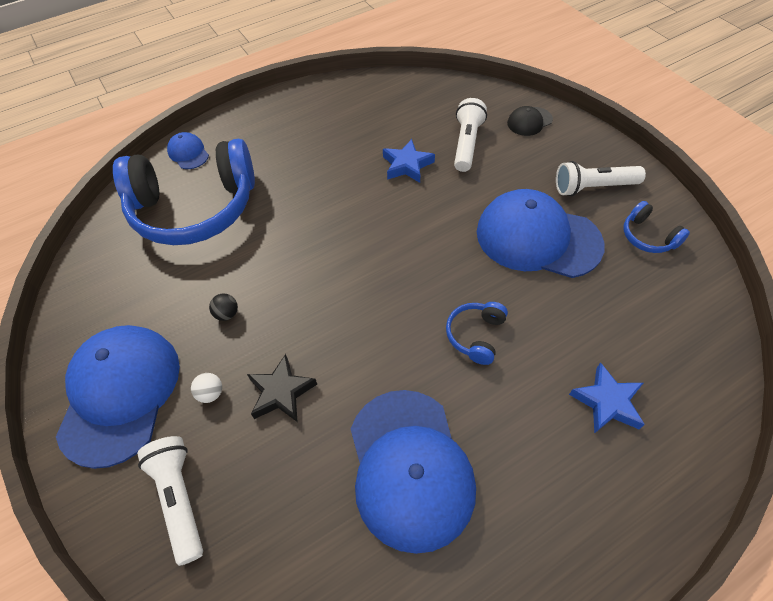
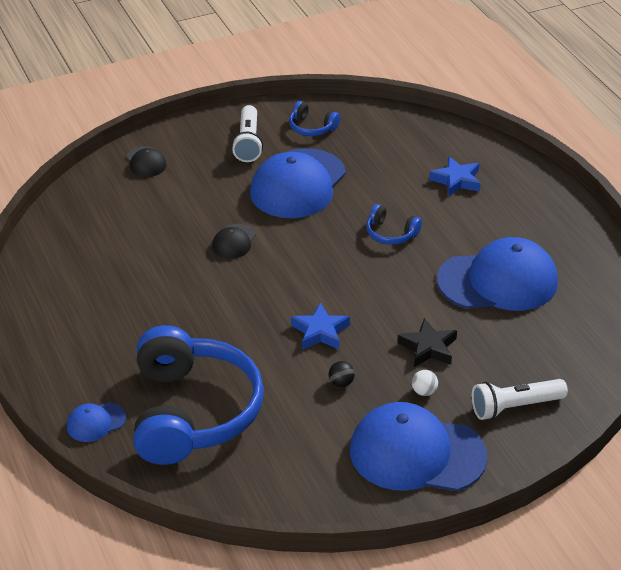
camera: 85 degrees left, 15 degrees down
(407, 165) = (180, 250): blue star -> blue star (320, 331)
(428, 201) = (234, 241): none -> black cap
(467, 144) = (163, 207): white flashlight -> none
(648, 237) = (312, 127): blue headphones -> blue headphones turned 60 degrees clockwise

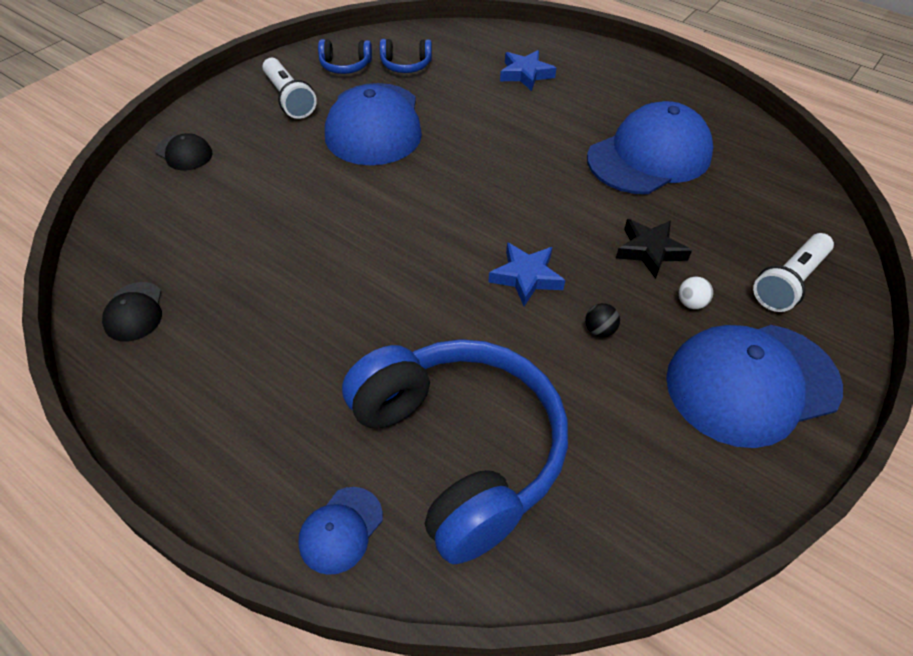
camera: 30 degrees left, 10 degrees up
(234, 241) = (350, 208): black cap -> black cap (134, 312)
(391, 233) = (508, 144): blue headphones -> blue headphones (406, 65)

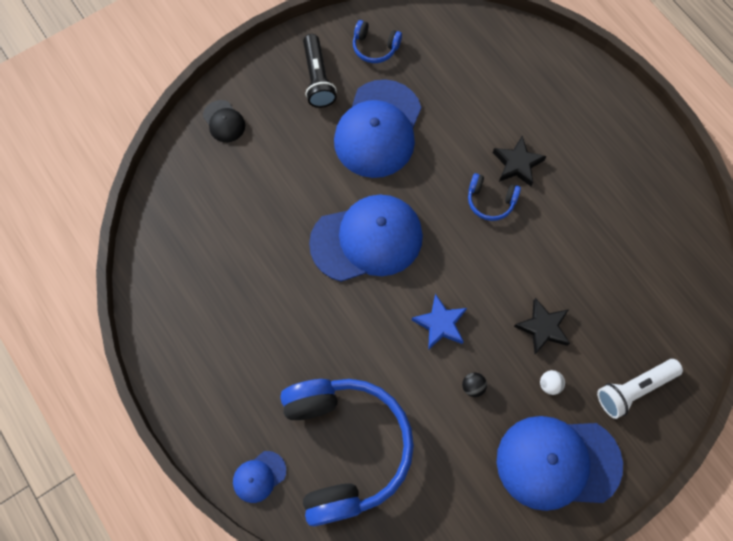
camera: 20 degrees right, 20 degrees up
(134, 312) = (166, 272): black cap -> none
(289, 99) = (317, 78): white flashlight -> black flashlight
(406, 65) = (427, 60): blue headphones -> blue headphones (490, 201)
(525, 74) = (527, 100): blue star -> none
(541, 121) = (517, 164): none -> black star
(649, 156) = (590, 230): blue cap -> blue cap (367, 239)

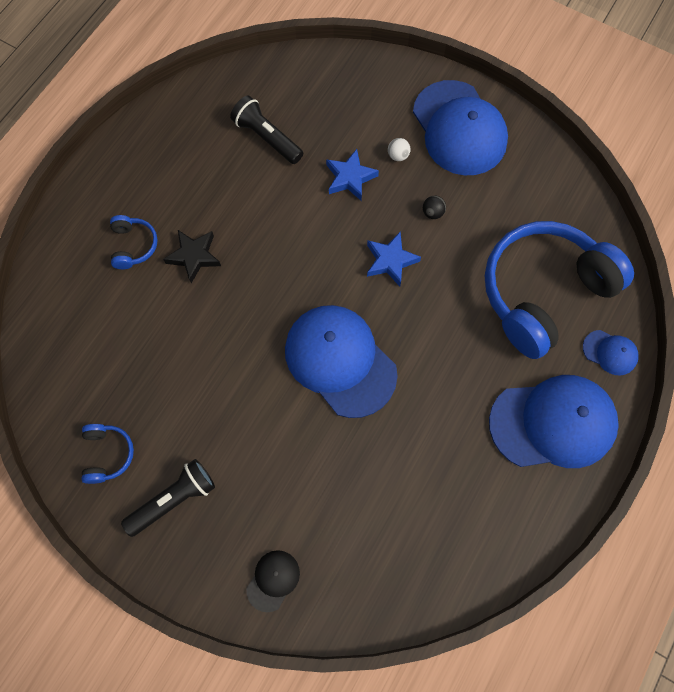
camera: 115 degrees left, 0 degrees up
(378, 129) = (211, 404): blue cap -> blue cap (553, 423)
(490, 201) = (245, 265): blue headphones -> blue headphones (133, 246)
(543, 328) = (350, 178): black star -> blue star
(618, 271) = (267, 138): none -> black flashlight
(633, 389) = (368, 95): white flashlight -> none

